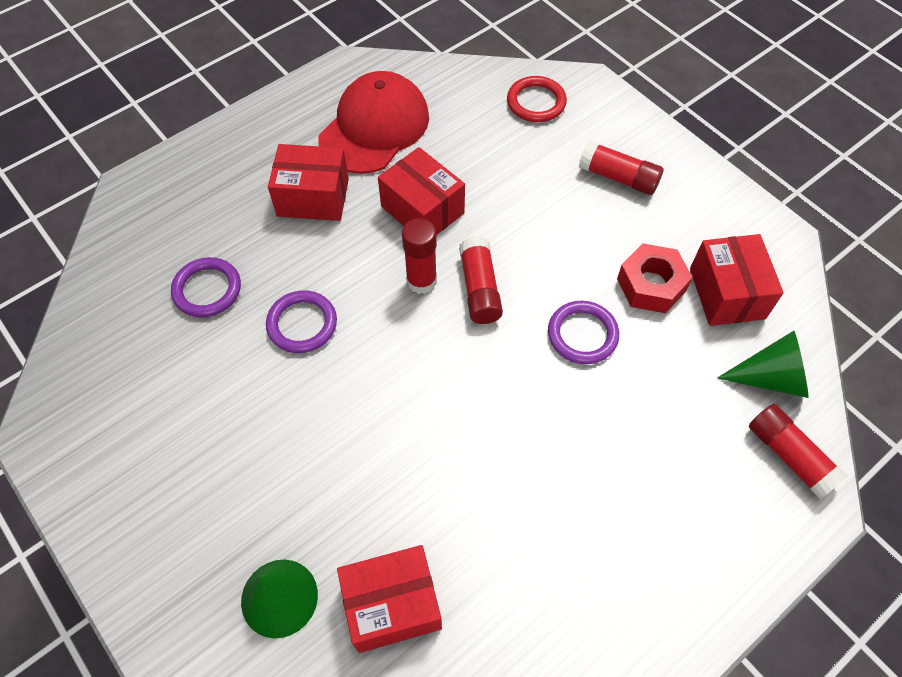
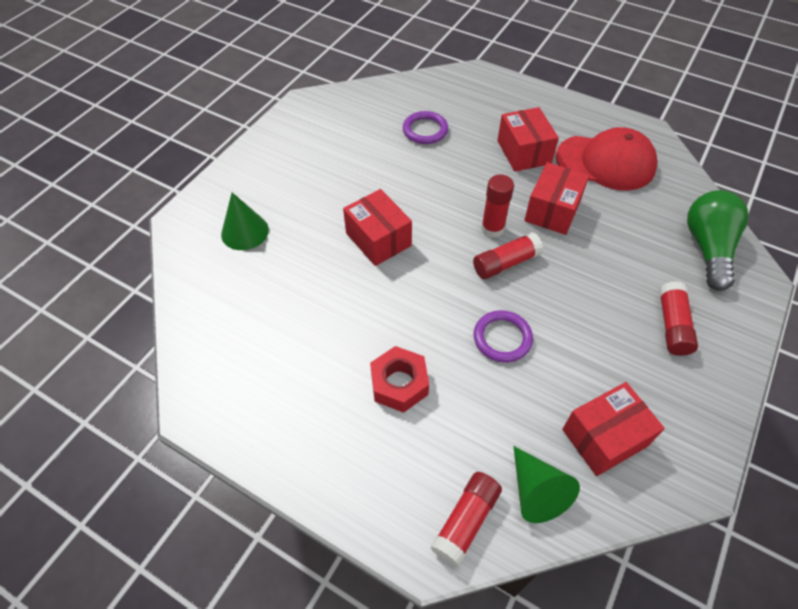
camera: 70 degrees right, 5 degrees down
(302, 324) = (425, 180): purple ring -> none
(392, 605) = (256, 286): red box -> red box (378, 239)
(536, 102) = (708, 248): red ring -> green light bulb
(651, 285) = (577, 375): red nut -> red nut (399, 384)

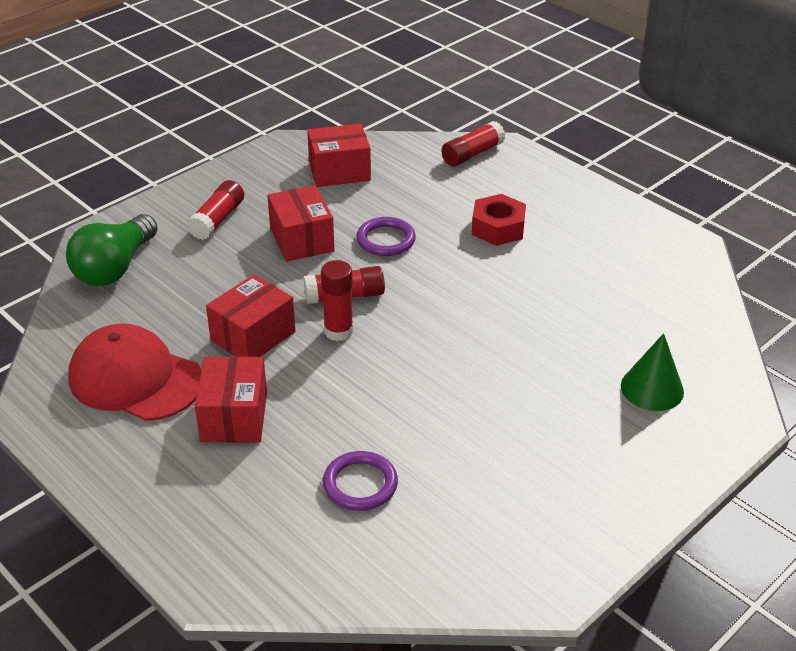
camera: 165 degrees left, 15 degrees down
(378, 239) = (482, 347): red box -> red box (302, 240)
(536, 492) = (412, 157): green cone -> none

